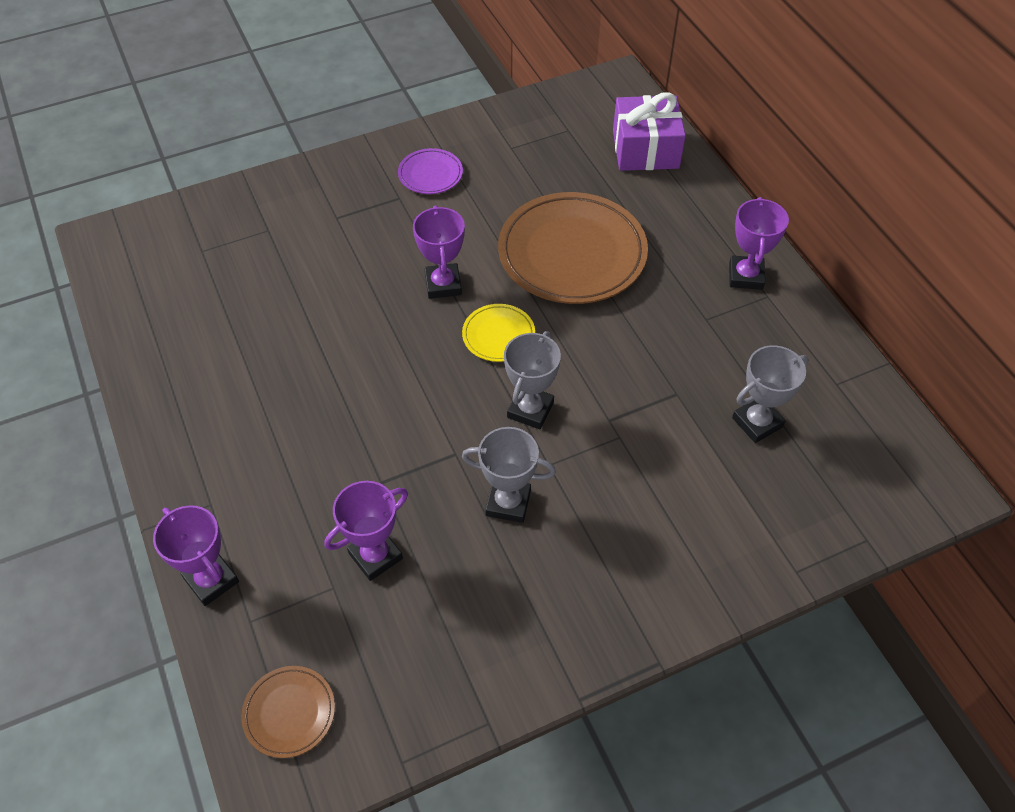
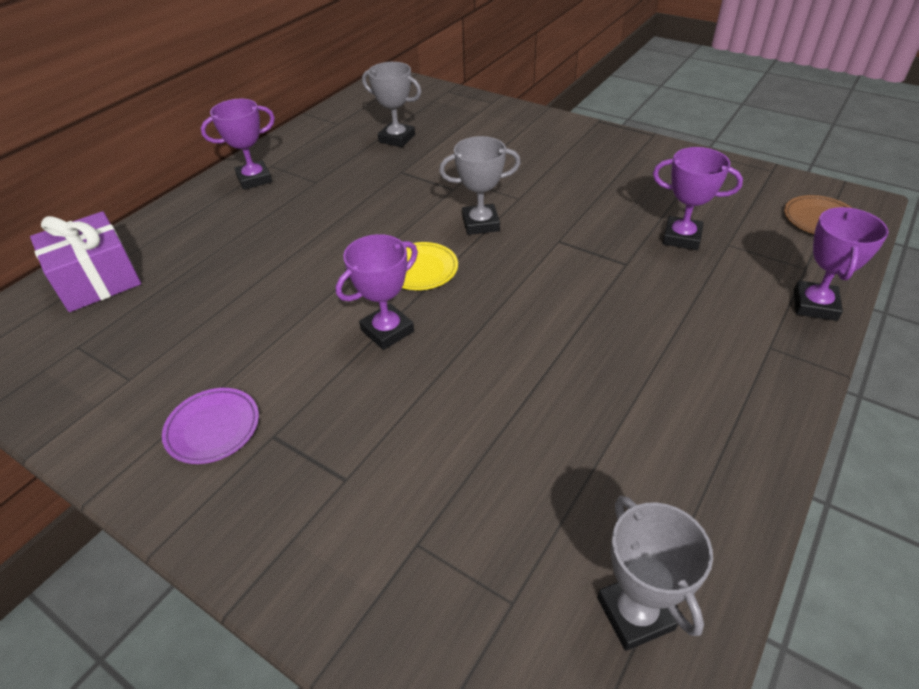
camera: 120 degrees left, 10 degrees down
(508, 503) = (568, 202): grey trophy -> grey trophy (635, 613)
(572, 253) = (285, 269): brown plate -> none

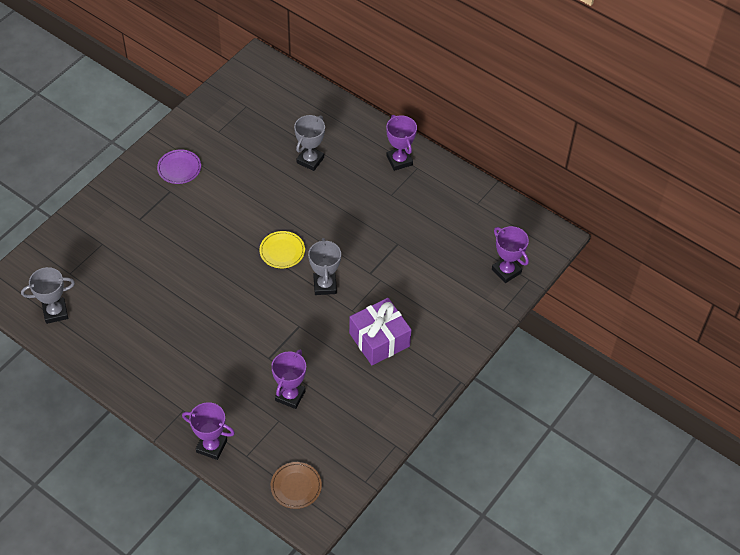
camera: 90 degrees right, 10 degrees up
(97, 280) = (300, 102): purple gift -> purple gift (379, 340)
(387, 331) = (231, 234): purple trophy -> purple trophy (506, 271)
(397, 138) = (447, 242): grey trophy -> grey trophy (310, 160)

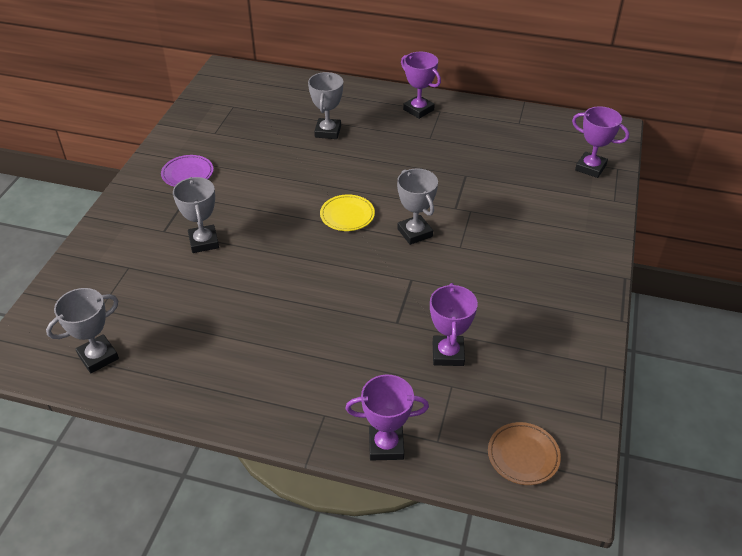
camera: 20 degrees left, 10 degrees down
(164, 239) = (203, 242): none -> grey trophy
(379, 340) = (509, 265): purple gift -> none

